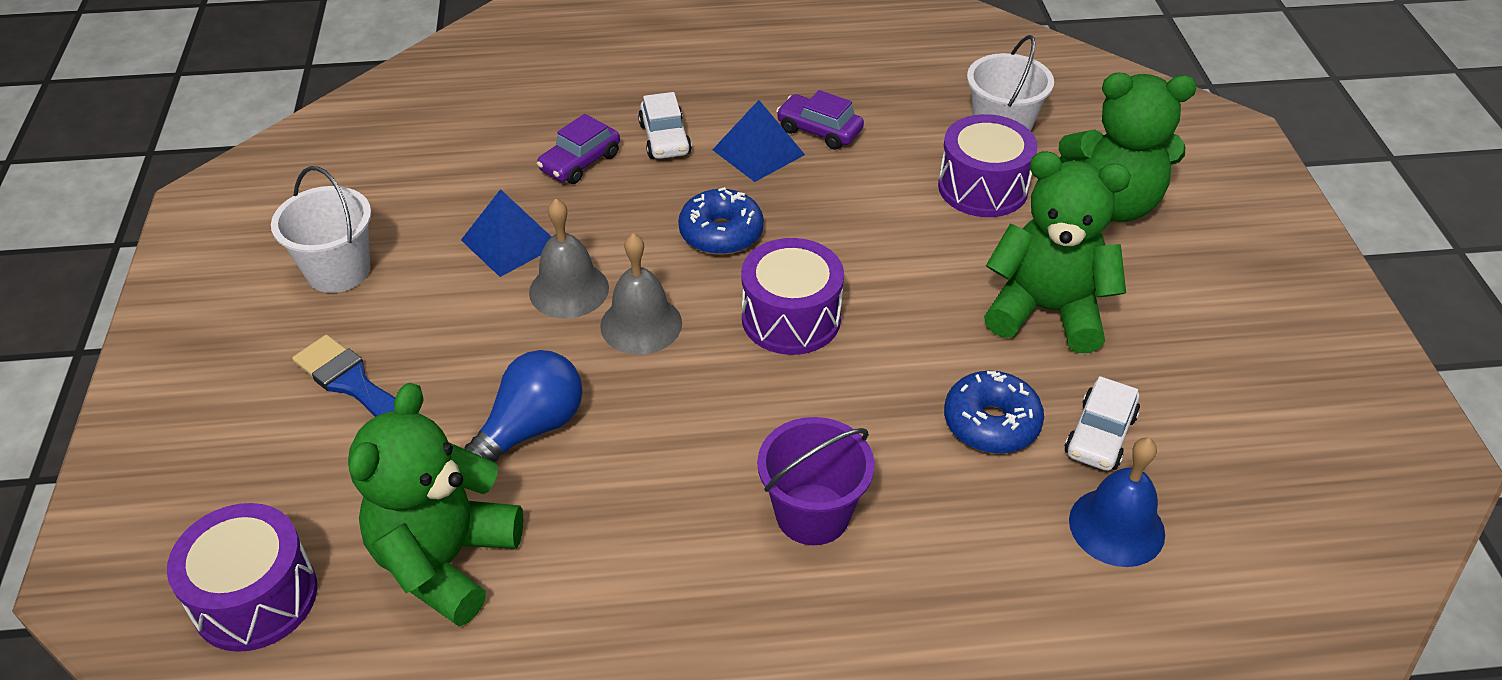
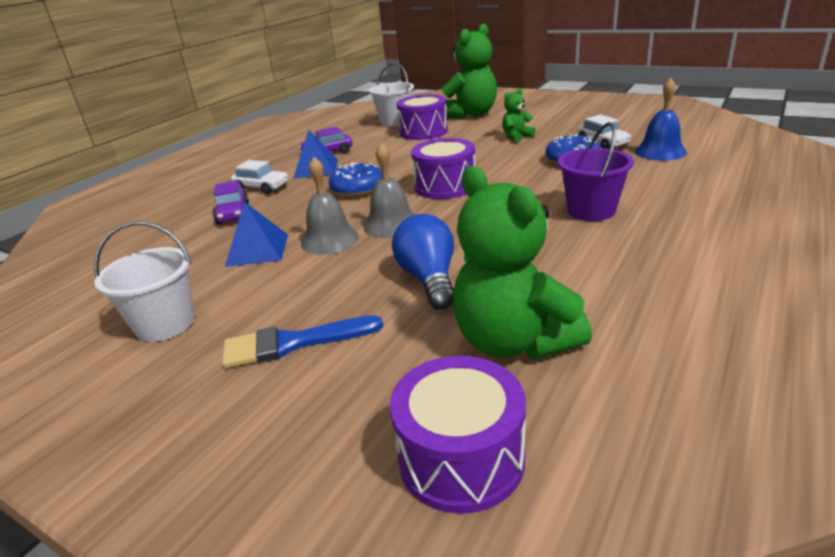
camera: 50 degrees left, 15 degrees down
(1046, 311) = (516, 137): green teddy bear -> green teddy bear, size x0.48

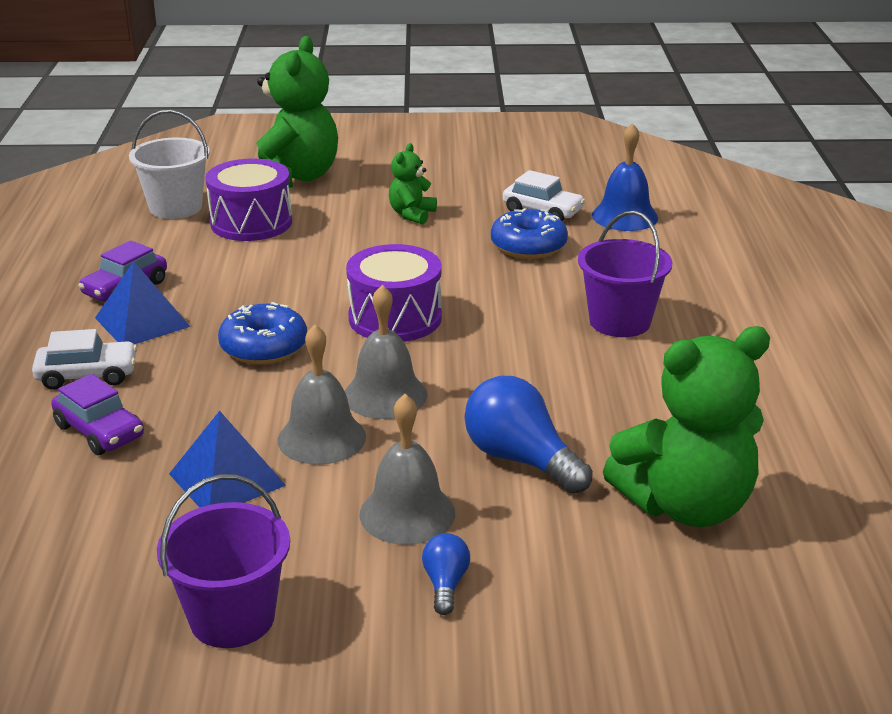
camera: 35 degrees left, 0 degrees up
(165, 324) = (232, 618): white bucket -> purple bucket
(293, 343) = (445, 584): blue brush -> blue light bulb
(323, 293) = (407, 513): none -> grey bell
(461, 458) = (747, 631): purple drum -> none
(513, 341) = (685, 505): green teddy bear -> green teddy bear turned 45 degrees counterclockwise

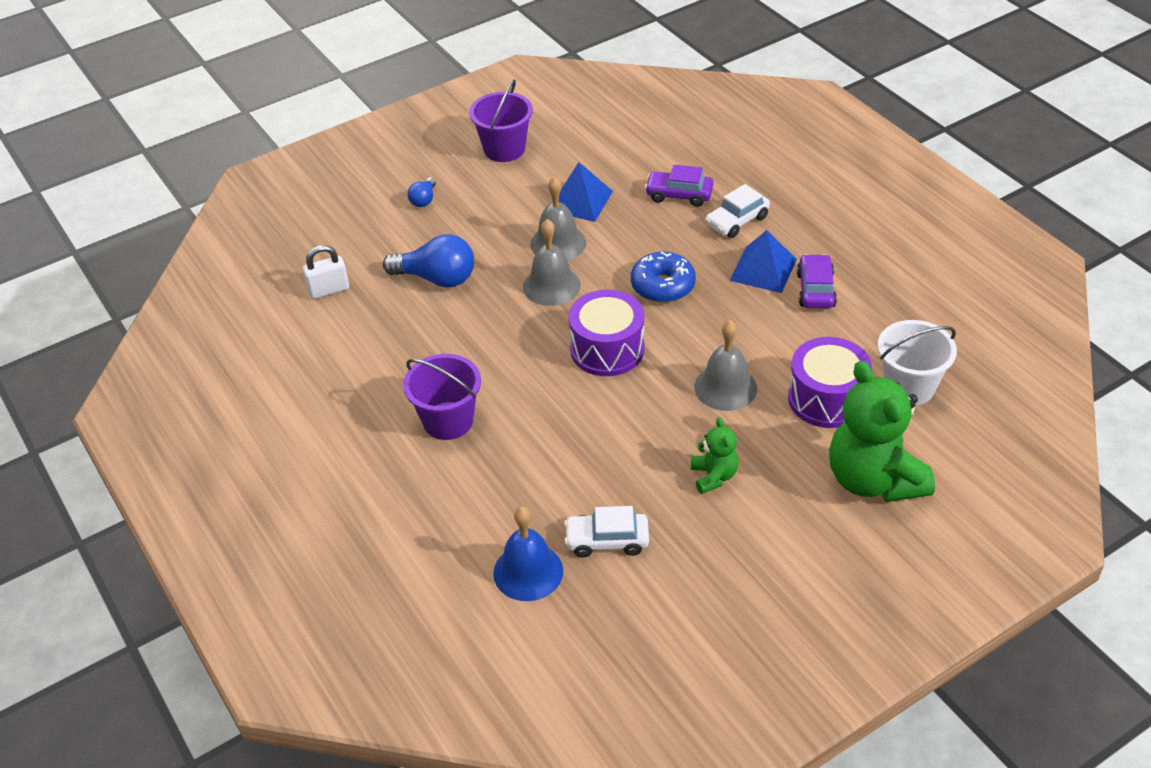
camera: 150 degrees right, 15 degrees up
(407, 513) = (471, 223): grey bell -> grey bell (725, 387)
(445, 584) = (424, 200): blue light bulb -> blue light bulb turned 45 degrees clockwise
(528, 246) = (579, 480): blue donut -> none
(685, 505) = (329, 290): green teddy bear -> white padlock

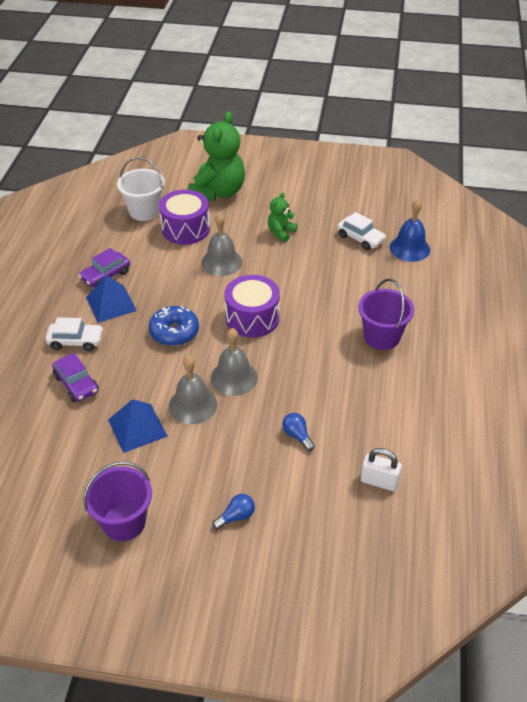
camera: 140 degrees left, 0 degrees up
(437, 278) = (297, 436): blue light bulb -> blue light bulb, size x0.51

